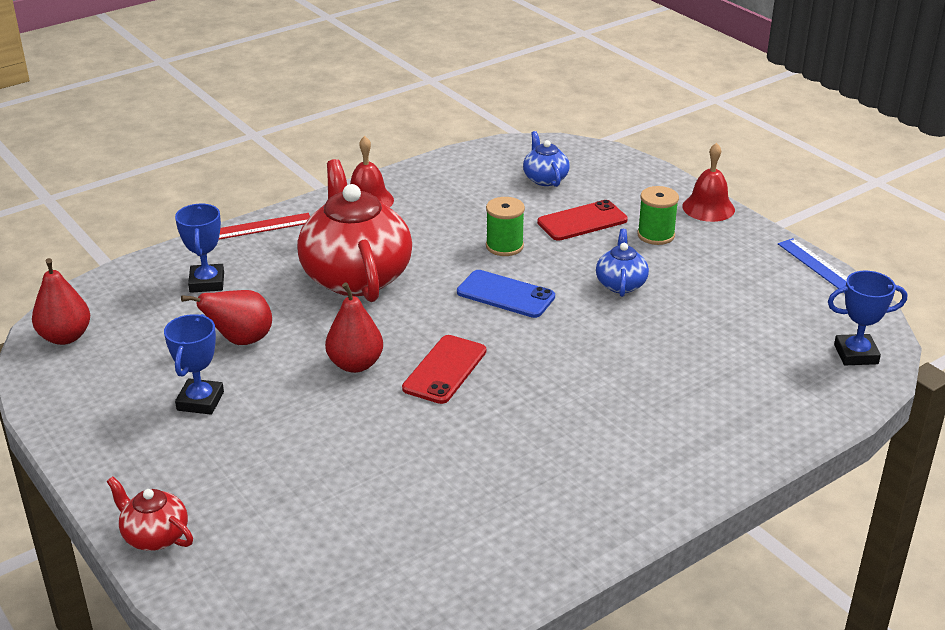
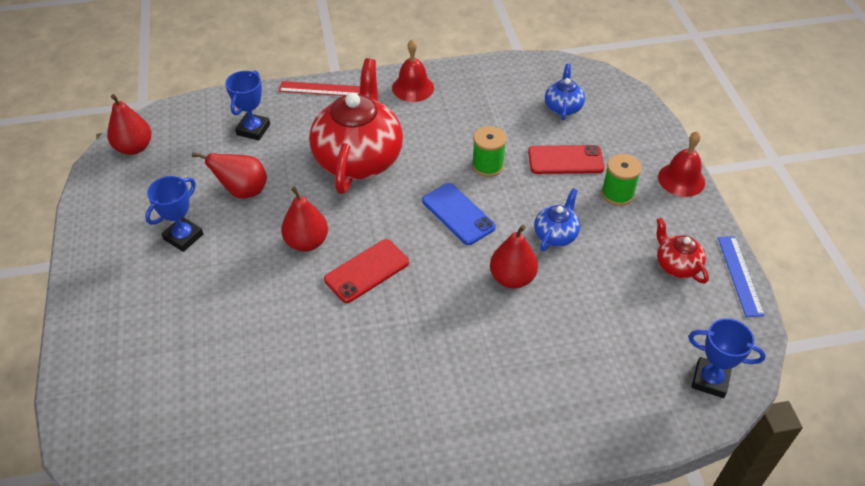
camera: 25 degrees right, 15 degrees up
(155, 536) = (83, 345): red teapot -> red teapot (676, 265)
(605, 331) = (512, 278): none -> red pear

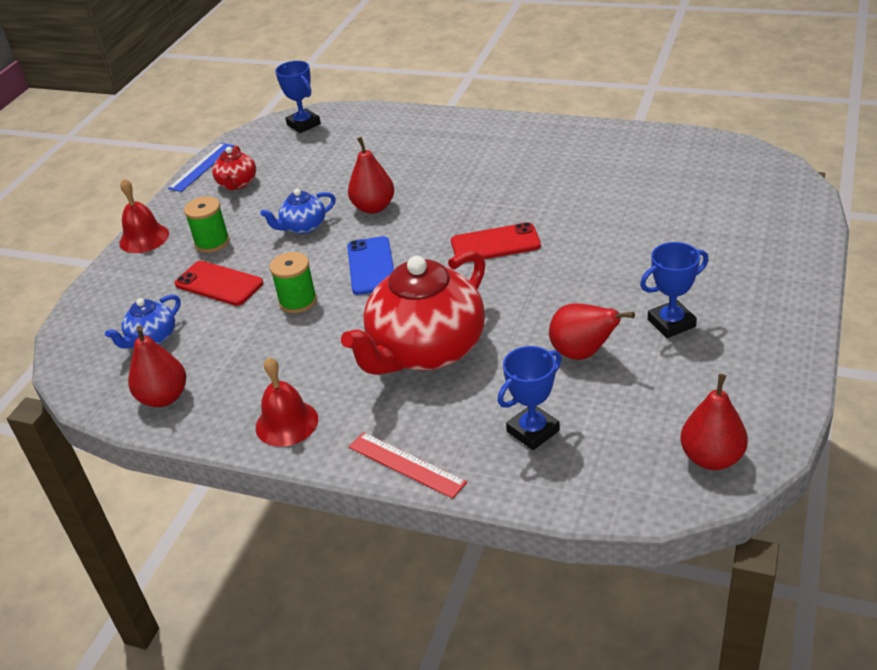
camera: 145 degrees left, 10 degrees down
(307, 242) = (538, 282): red pear -> red pear (164, 398)

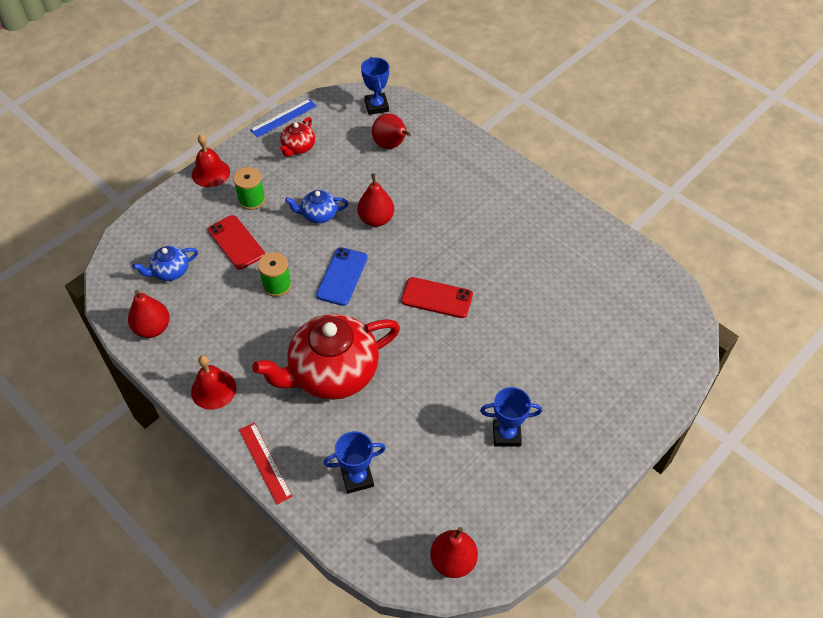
camera: 20 degrees right, 15 degrees up
(583, 353) = (430, 429): red pear -> red pear (391, 145)

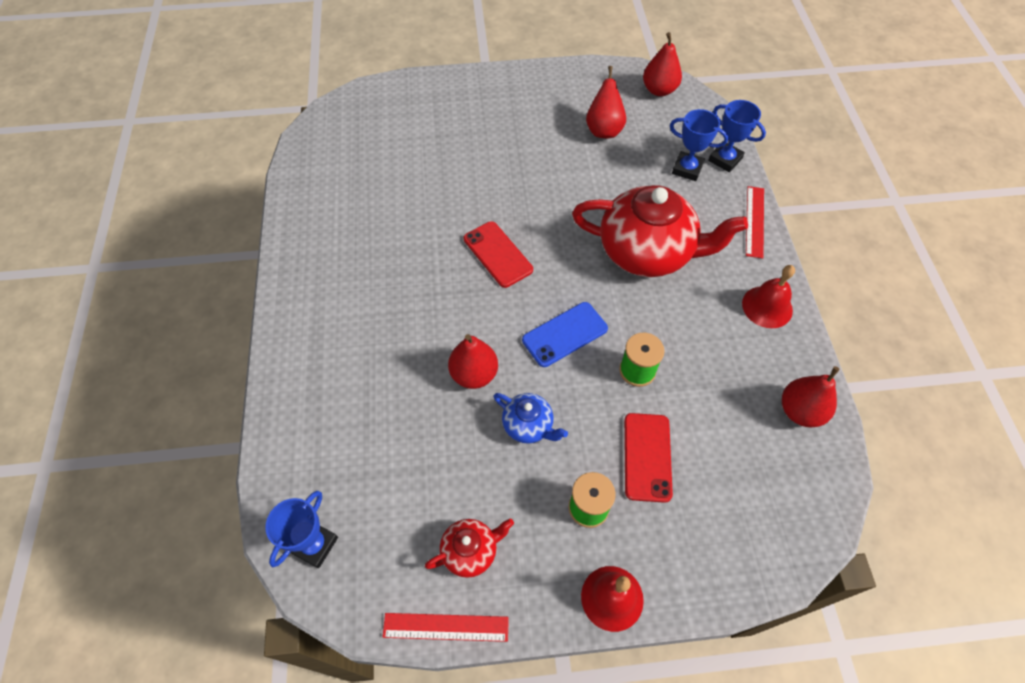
camera: 140 degrees left, 5 degrees up
(170, 271) = (746, 471): blue teapot -> none
(283, 118) = (446, 627): blue ruler -> red ruler
(391, 145) = (362, 463): red pear -> red pear (604, 130)
(506, 434) = (550, 129): blue trophy -> blue trophy (725, 159)

